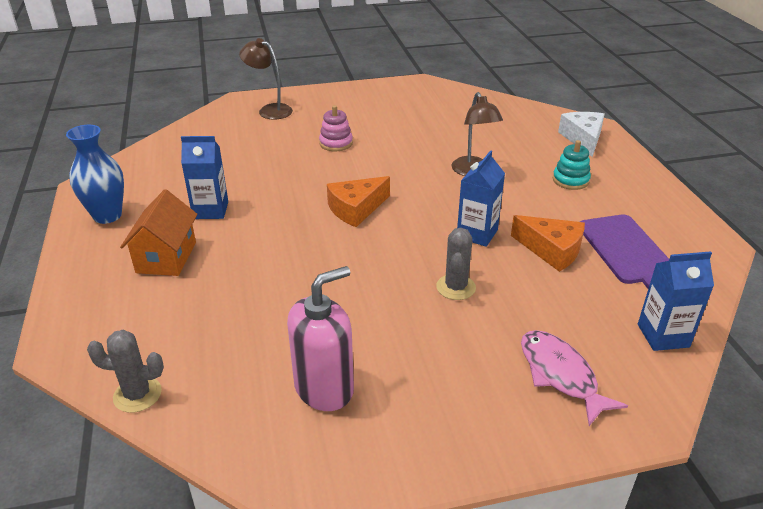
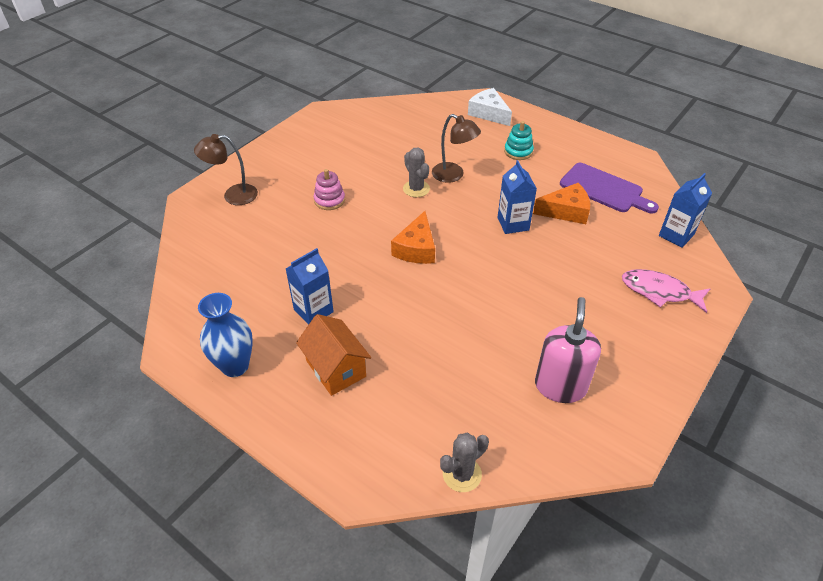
camera: 40 degrees left, 10 degrees up
(456, 287) = (546, 270): grey cactus -> grey cactus (416, 189)

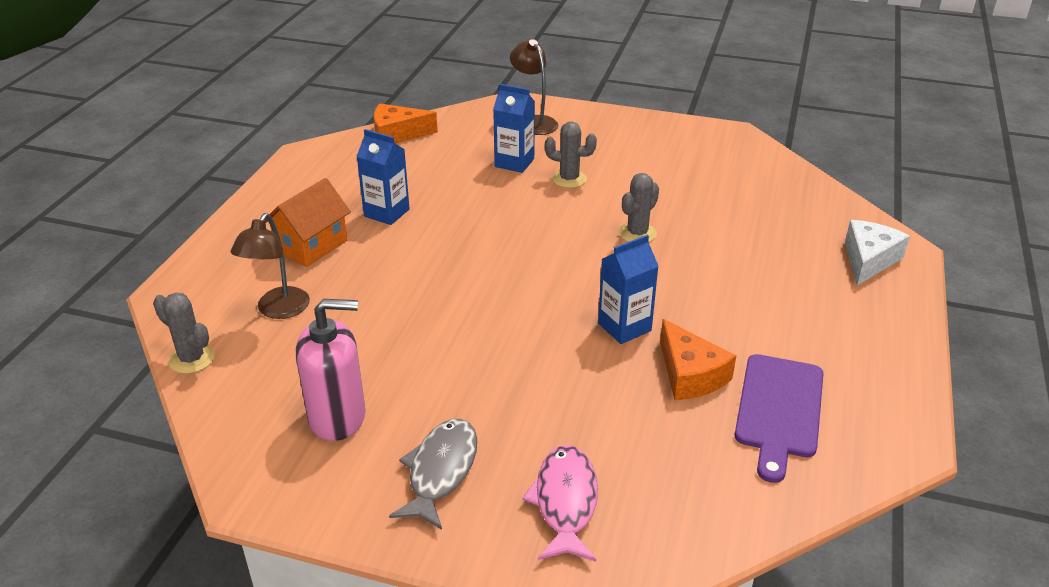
camera: 70 degrees right, 10 degrees down
(235, 366) = (296, 189): blue vase -> none
(329, 200) = (569, 179): pink stacking toy -> grey cactus
(416, 248) = (523, 257): orange cheese -> orange cheese (397, 134)
(453, 175) = (690, 257): brown lamp -> brown lamp (278, 310)
(518, 151) = (798, 304): turquoise stacking toy -> none
(624, 341) = (440, 471): none -> grey fish
(676, 235) = (720, 513): blue carton -> blue carton (514, 163)

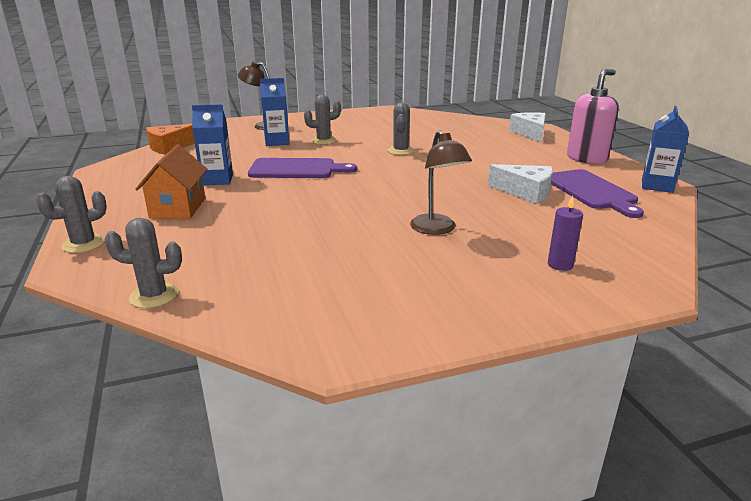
camera: 35 degrees left, 10 degrees down
(199, 267) = (84, 244): none -> grey cactus
(278, 310) = (199, 246): brown lamp -> brown lamp (437, 229)
(338, 417) = (340, 283): pink soap dispenser -> pink soap dispenser (587, 158)
(440, 471) = (461, 281): grey fish -> none
(481, 224) = (296, 169): none -> purple cutting board
(565, 502) = (560, 265): pink fish -> purple candle
(624, 327) = (458, 185): blue carton -> blue carton (657, 186)
(690, 375) = (526, 192): orange cheese -> white cheese

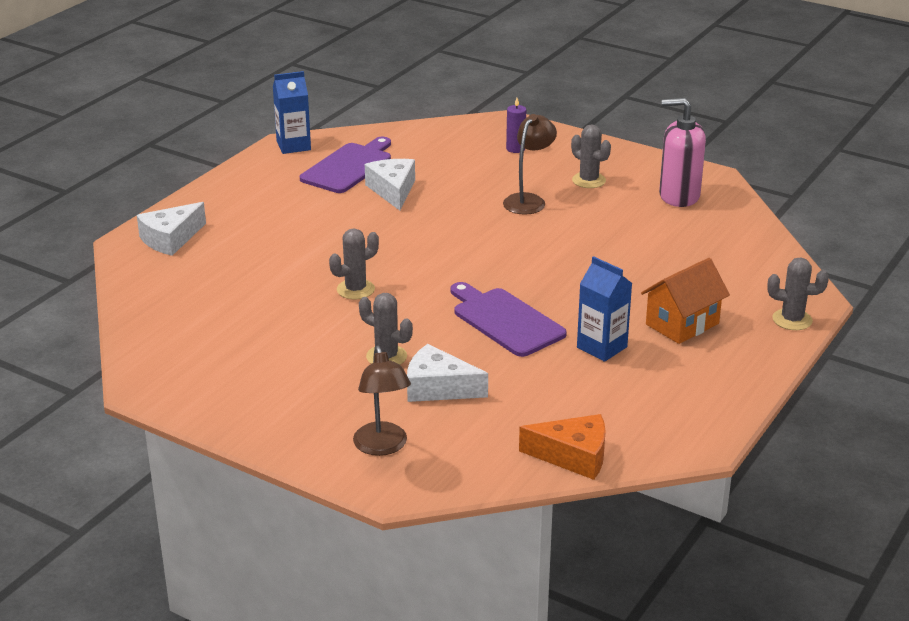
camera: 130 degrees left, 5 degrees up
(154, 296) = (774, 249): grey cactus -> grey cactus (588, 180)
(277, 142) = (438, 388): blue carton -> white cheese
(587, 158) = (243, 188): pink soap dispenser -> pink soap dispenser (679, 196)

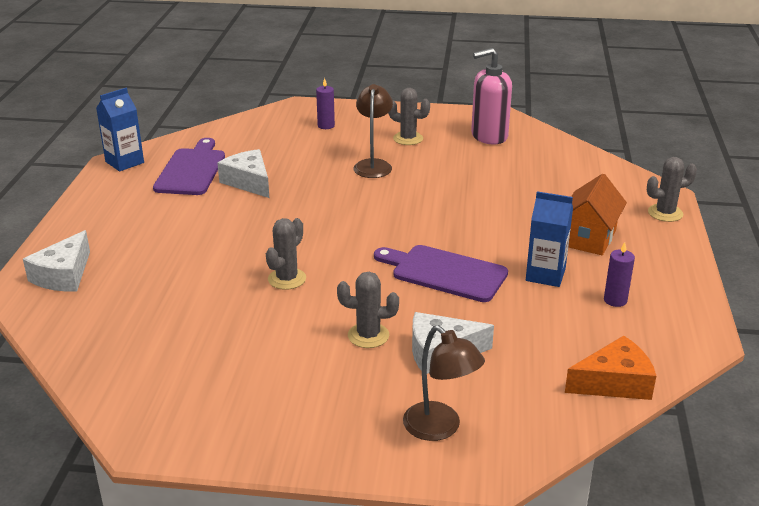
camera: 25 degrees left, 0 degrees up
(648, 388) = (615, 300): none -> purple candle

